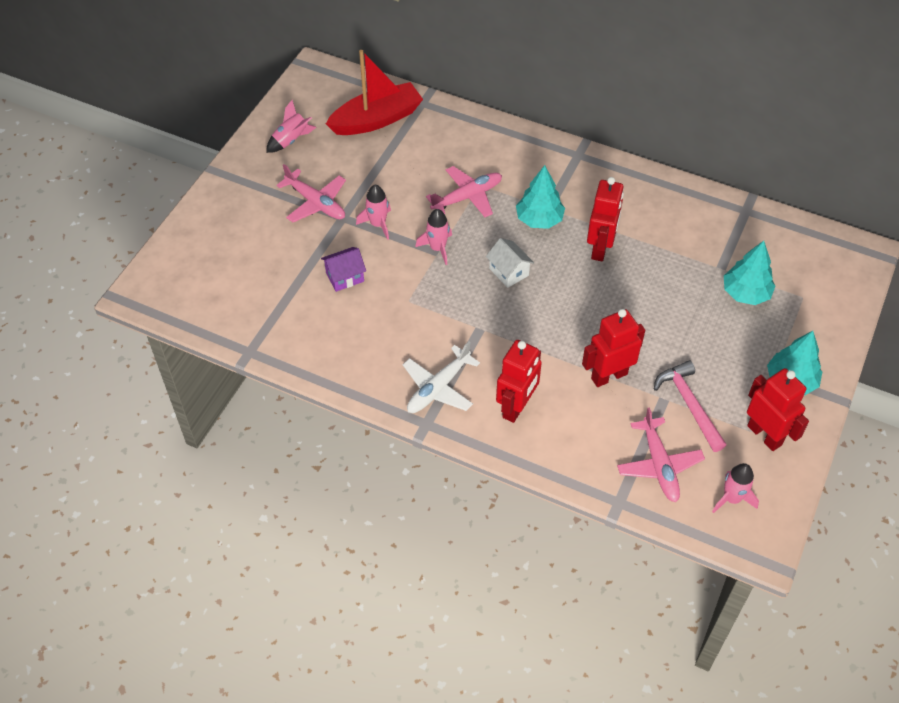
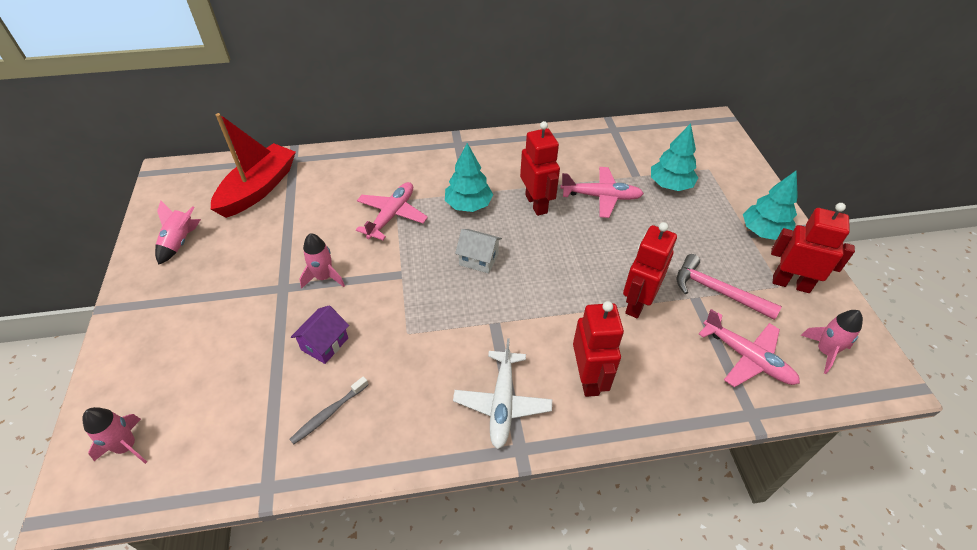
camera: 35 degrees left, 5 degrees down
(315, 203) = (244, 288): pink plane -> pink plane (601, 197)
(316, 327) = (329, 413): none -> grey toothbrush
(437, 248) = (398, 271): pink rocket -> pink rocket (127, 446)

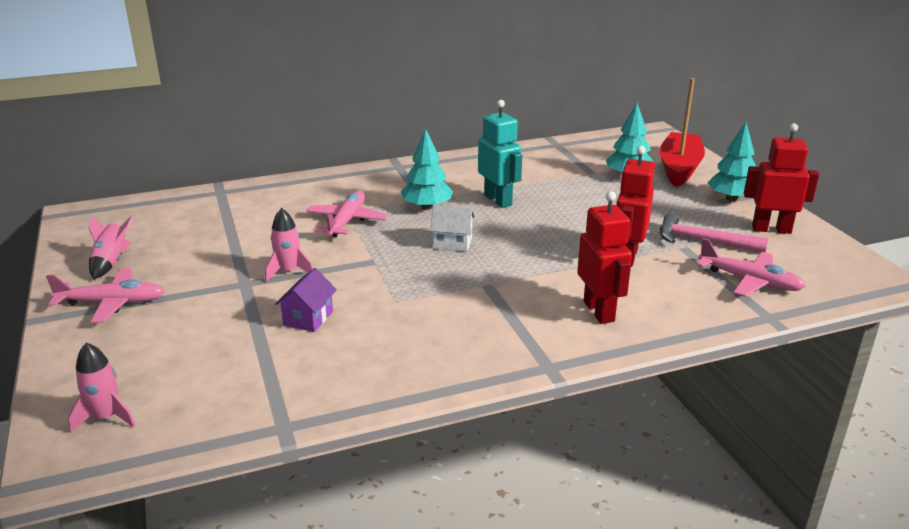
camera: 10 degrees left, 20 degrees down
(258, 189) = (188, 216): red boat -> red boat (679, 168)
(329, 413) = (332, 366): grey toothbrush -> none
(502, 403) = (517, 338): white plane -> none
(536, 204) = (498, 200): red robot -> turquoise robot
(601, 197) = (562, 190): pink plane -> pink plane (111, 303)
(824, 351) = (821, 269): pink rocket -> none

